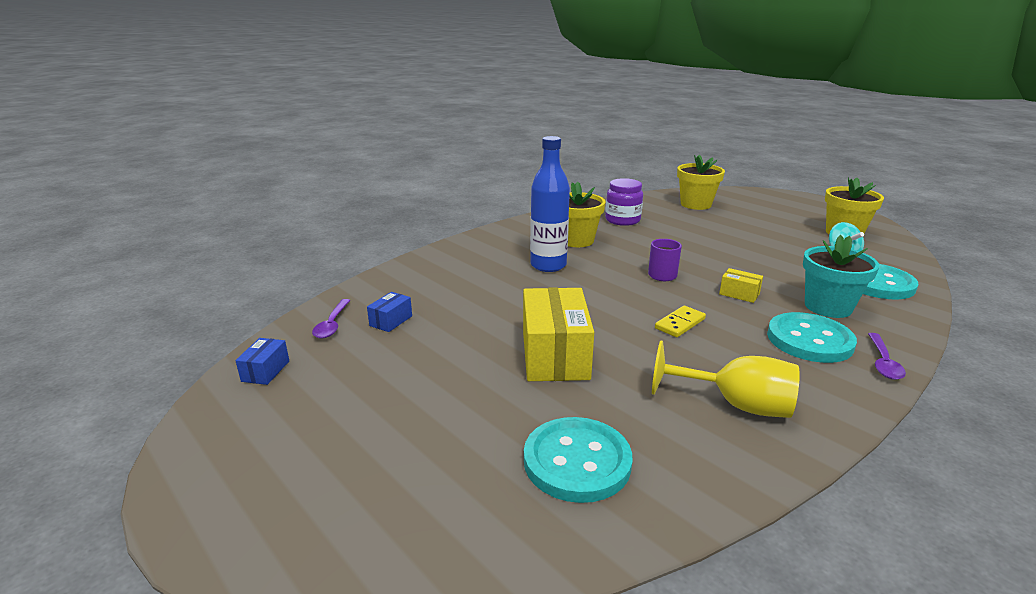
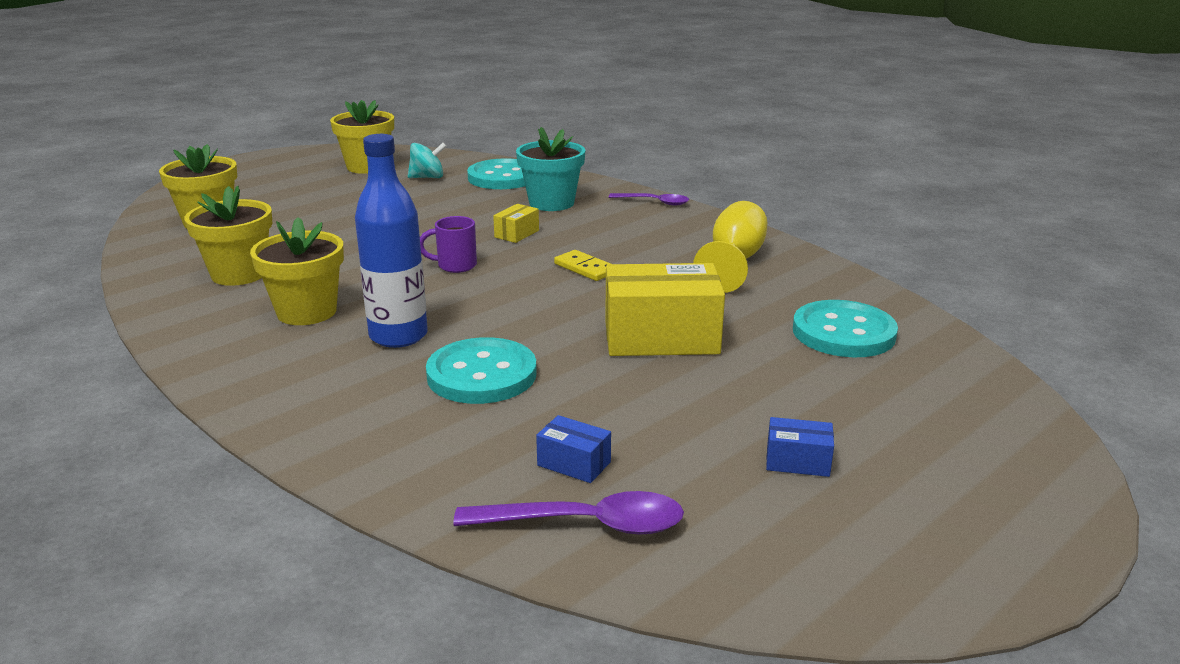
camera: 90 degrees left, 0 degrees up
(265, 371) = (743, 569): blue box -> blue box (797, 461)
(332, 324) = (585, 524): purple spoon -> purple spoon, size x1.51
(622, 220) = (239, 274): purple jar -> yellow flower pot
(809, 340) = (618, 220): turquoise button -> turquoise button (482, 375)

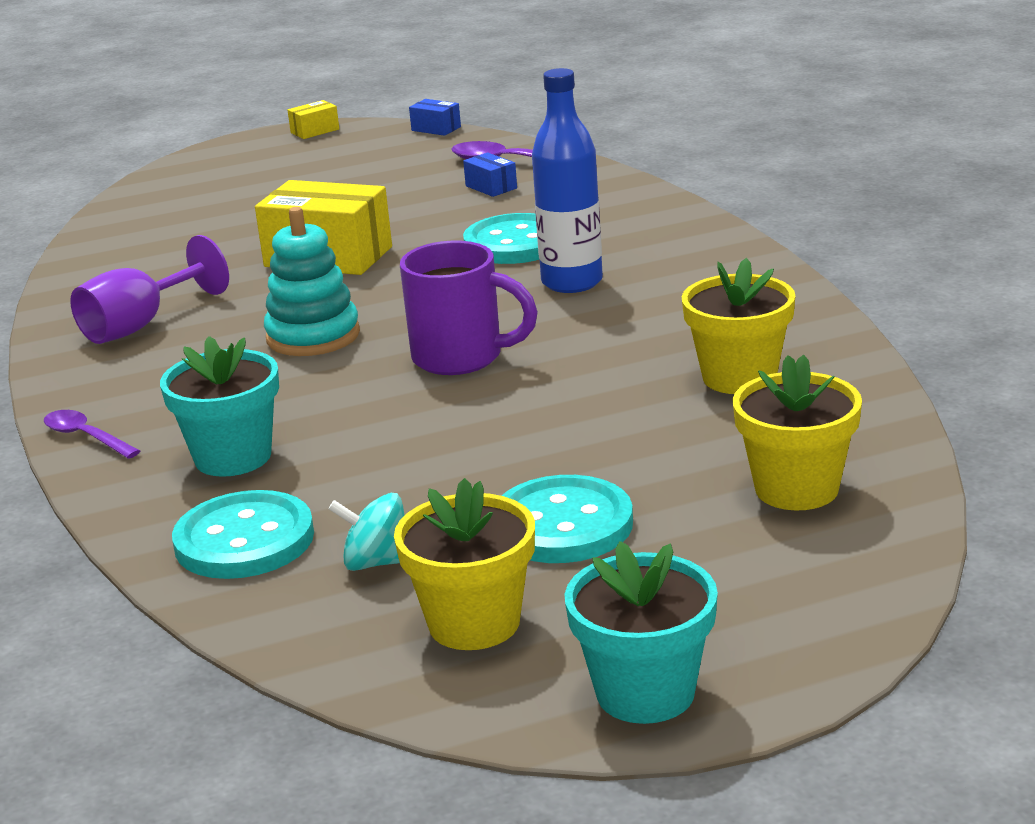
camera: 155 degrees left, 0 degrees up
(285, 159) = (645, 693): none -> turquoise flower pot
(307, 312) = (660, 317): yellow flower pot -> none
(455, 266) = (461, 358): purple mug -> purple mug, size x1.76
(516, 234) = (342, 400): yellow box -> yellow box (315, 131)
(585, 268) = (313, 336): yellow domino -> turquoise stacking toy
(734, 262) = (140, 325): yellow goblet -> purple goblet
(797, 461) = (343, 176): blue box -> blue box (436, 129)
(843, 332) = (166, 245): turquoise button -> turquoise button (562, 525)

